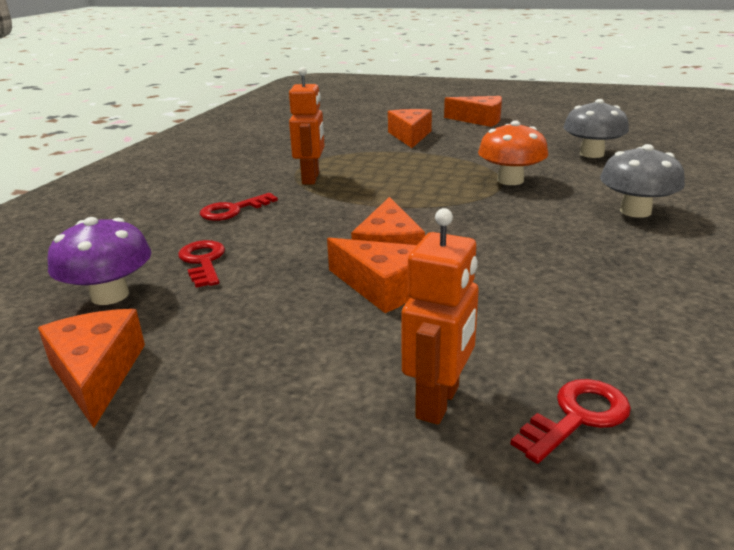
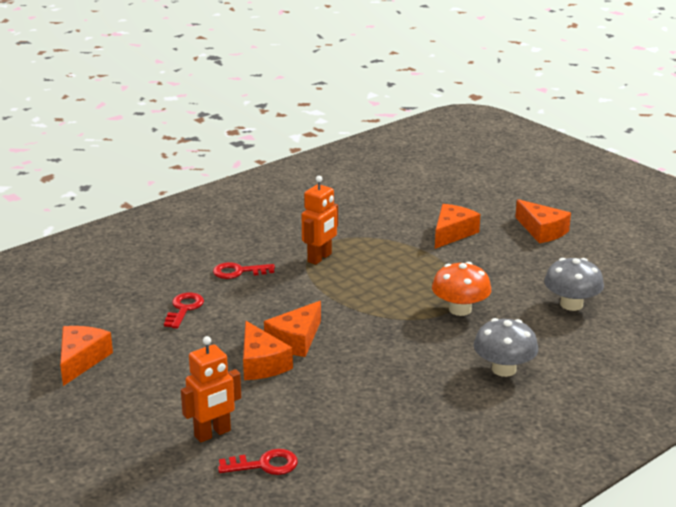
camera: 30 degrees right, 0 degrees up
(110, 295) = (118, 315): purple mushroom -> none

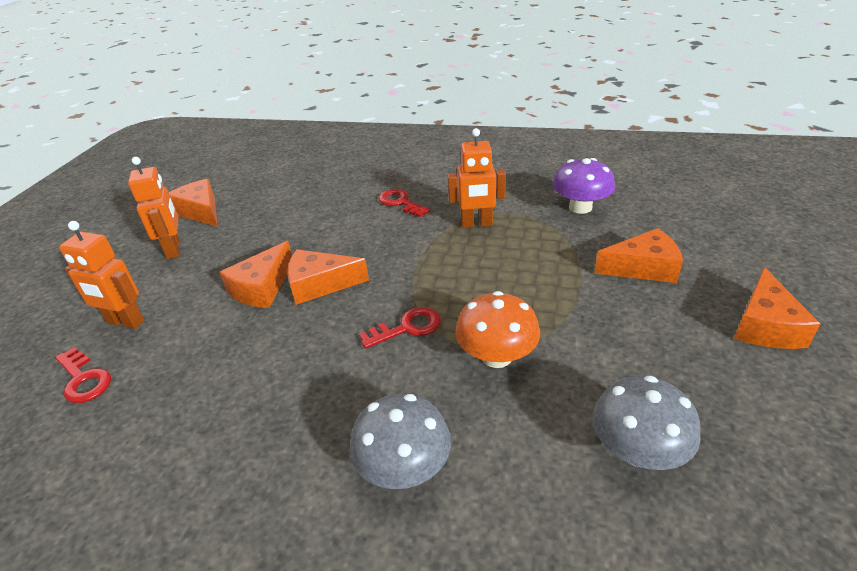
camera: 55 degrees right, 10 degrees up
(81, 360) = (200, 211): orange cheese -> orange cheese turned 105 degrees counterclockwise
(131, 388) = (174, 249): none -> orange robot
(184, 309) = (315, 211): red key -> red key (407, 328)
(362, 218) = (580, 207): none -> purple mushroom

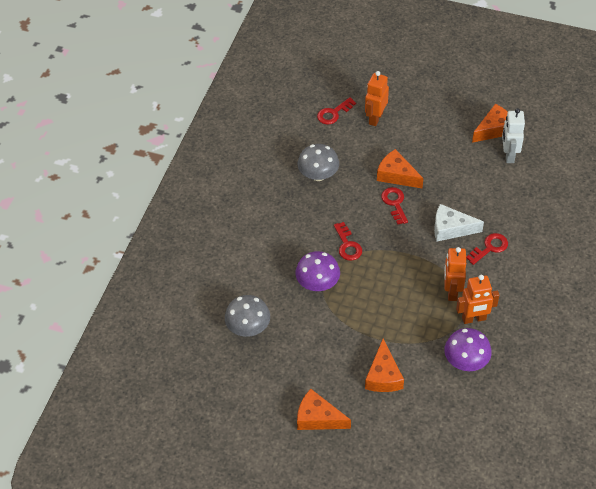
camera: 95 degrees right, 15 degrees up
(174, 249) = (446, 124): orange robot -> orange robot (474, 319)
(249, 199) = (509, 155): none -> white robot
(320, 285) = (394, 203): orange cheese -> red key
(370, 232) = (451, 229): none -> white cheese
(404, 467) = (257, 239): grey mushroom -> grey mushroom (318, 175)
(496, 356) = (318, 283): orange mushroom -> purple mushroom

